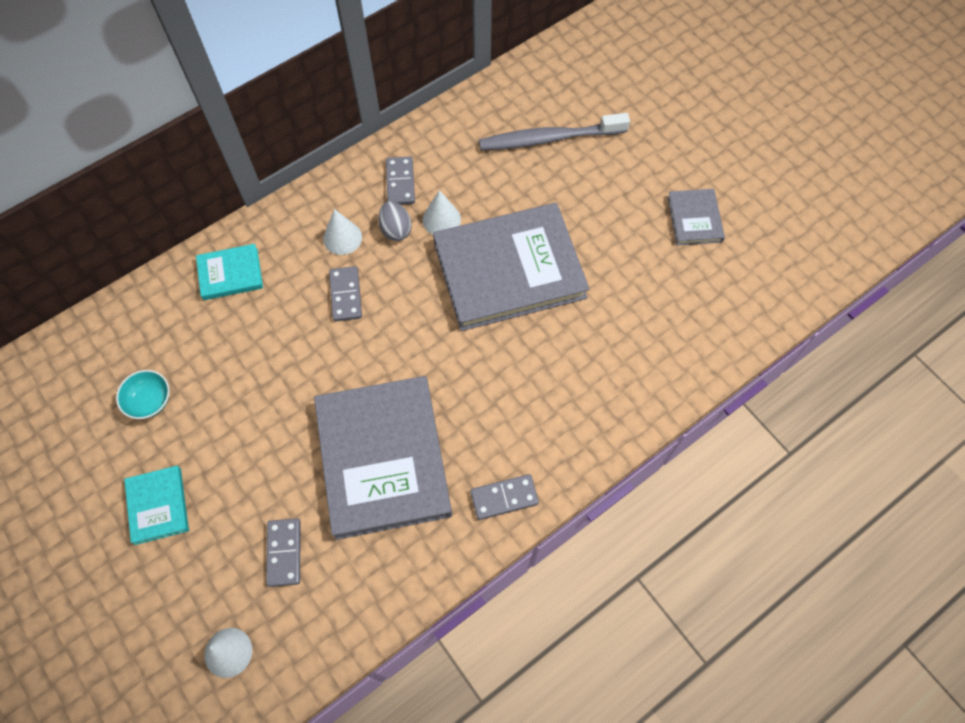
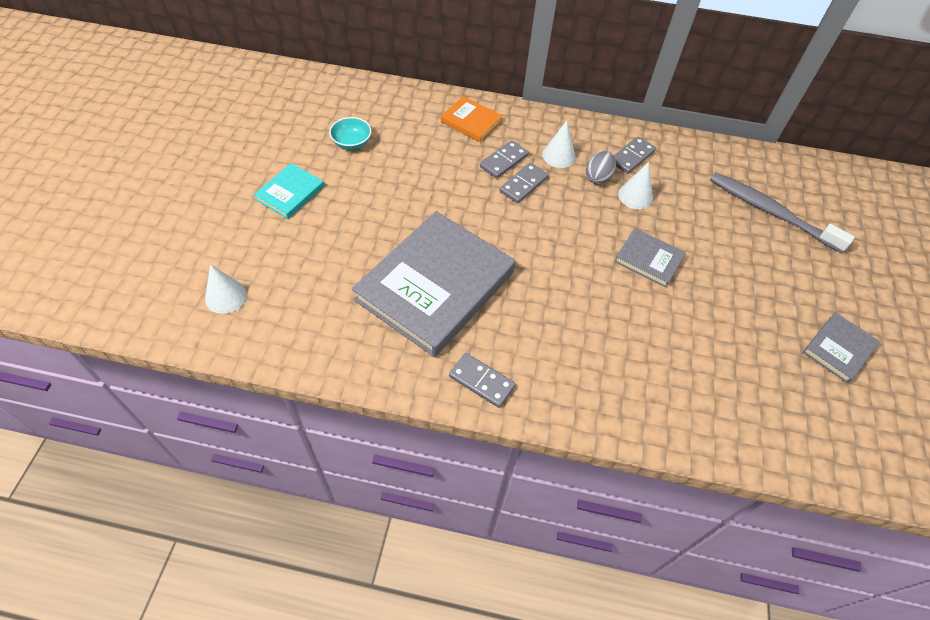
camera: 45 degrees right, 10 degrees down
(230, 274) = (471, 121): turquoise book -> orange book
(284, 552) = (318, 278): grey domino -> grey domino (503, 161)
(509, 270) = (648, 259): grey book -> grey book, size x0.46

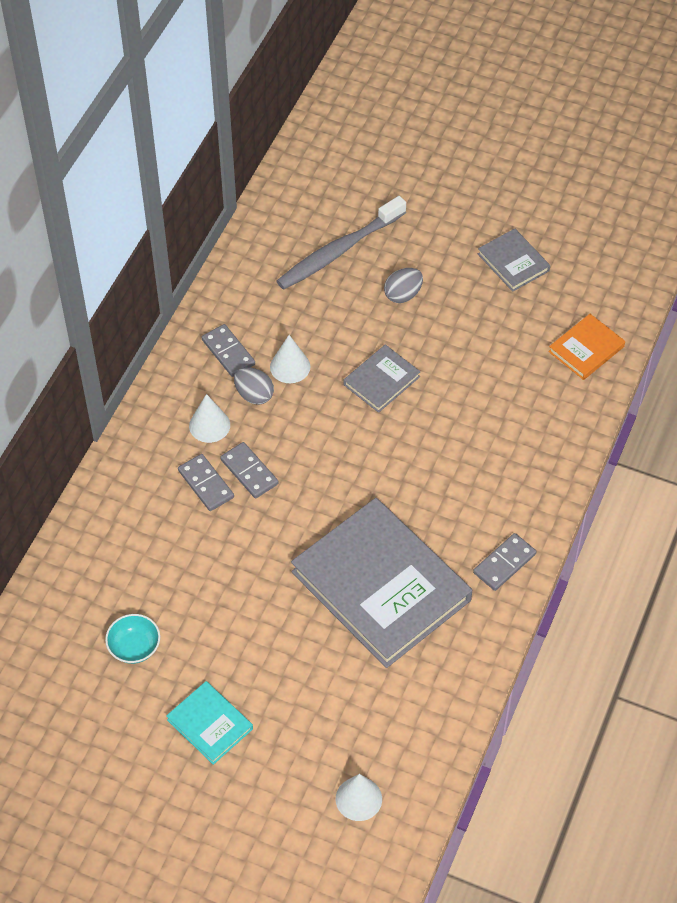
camera: 75 degrees left, 0 degrees up
(471, 121) = (127, 506): orange book -> orange book (586, 349)
(749, 263) = (403, 295): none -> grey egg

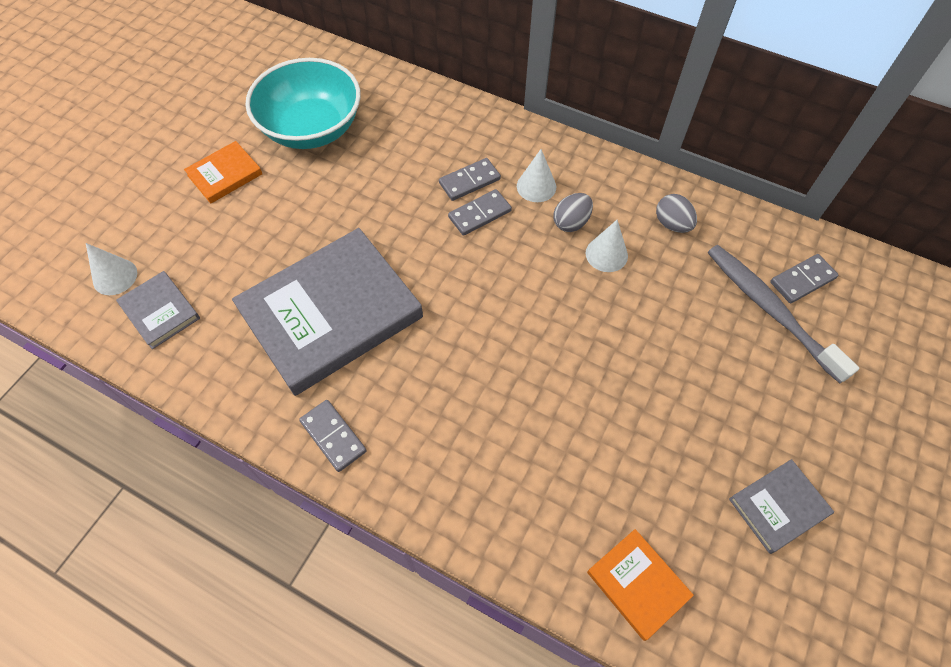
camera: 95 degrees right, 5 degrees up
(134, 647) = (312, 128): turquoise bowl -> turquoise bowl, size x2.35
(210, 724) = (225, 175): turquoise book -> orange book
(228, 352) = (624, 204): grey domino -> grey domino (802, 280)
(381, 380) = (587, 337): grey book -> grey book (160, 311)
(403, 295) = (712, 370): grey egg -> grey egg (672, 224)

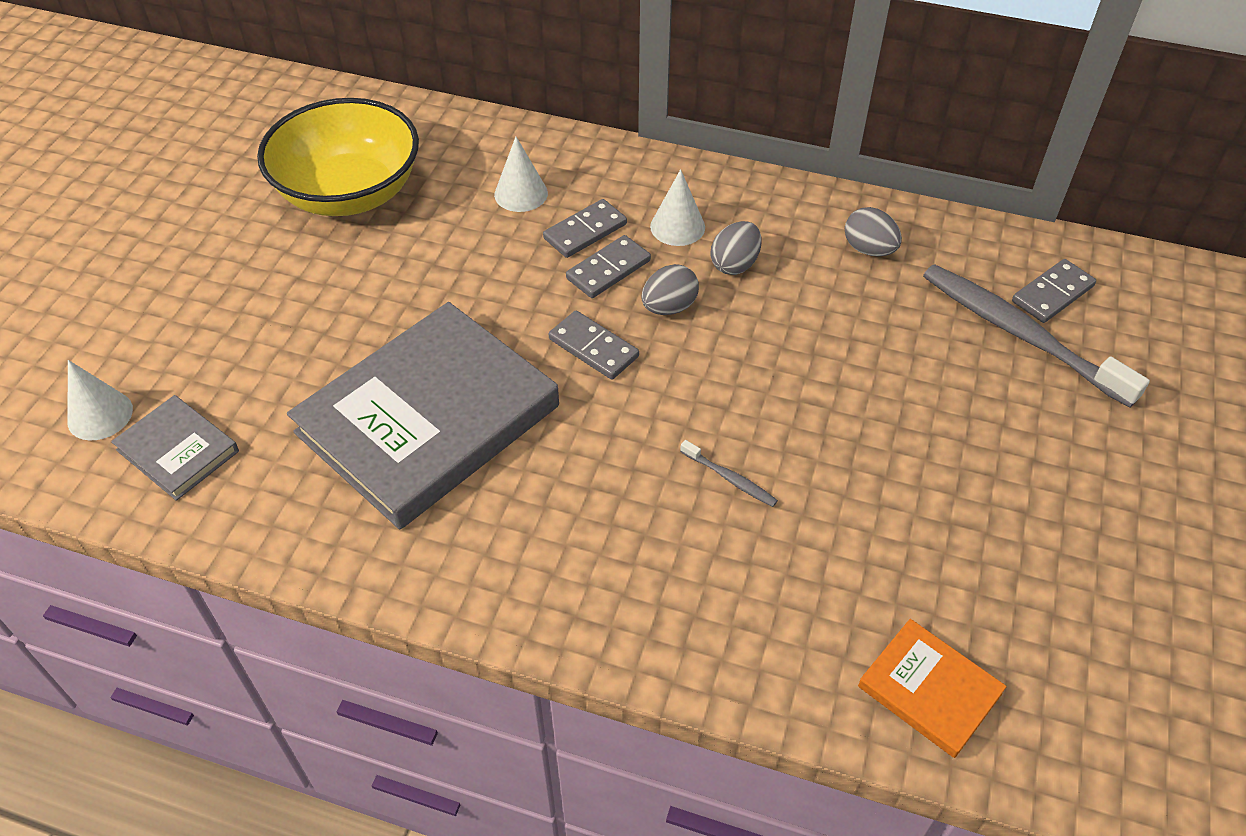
camera: 10 degrees left, 10 degrees down
(225, 175) = (236, 265): orange book -> none
(312, 128) = (349, 193): turquoise bowl -> yellow bowl
(333, 436) = (467, 573): grey domino -> grey domino (593, 348)
(516, 250) = (669, 307): none -> grey egg
(531, 393) = (730, 479): none -> grey toothbrush
(606, 254) = (791, 296): white cone -> white cone (521, 193)
(778, 507) = (1089, 566): grey book -> none

